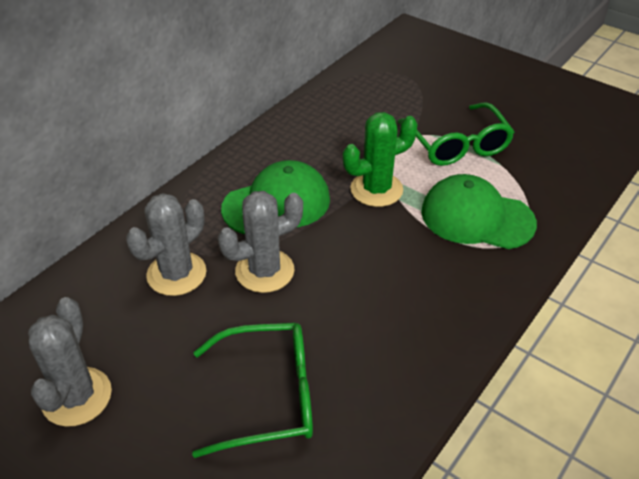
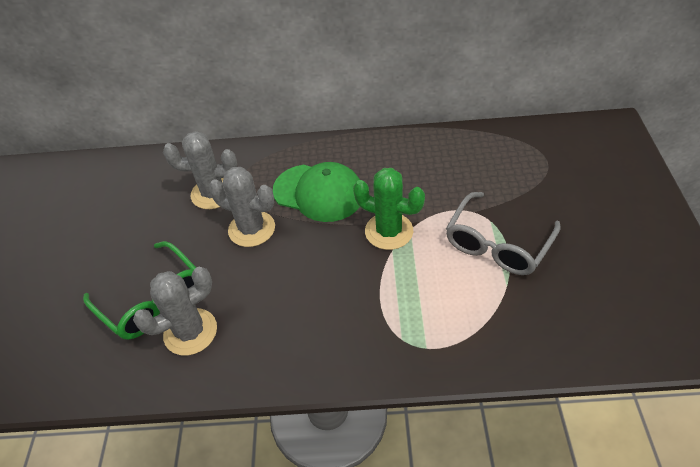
camera: 55 degrees right, 5 degrees up
(77, 397) = (93, 220): grey cactus -> grey cactus (190, 332)
(457, 145) = (497, 244): green glasses -> grey glasses
(477, 217) = (422, 307): green cap -> none

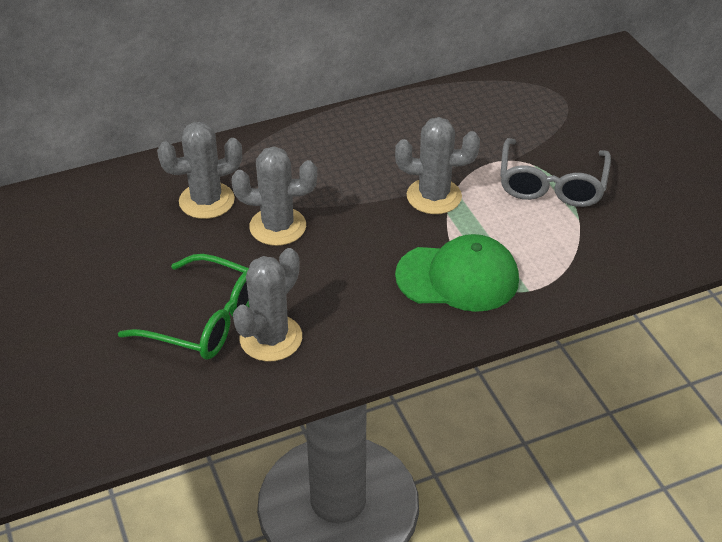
camera: 25 degrees left, 5 degrees down
(318, 193) = (334, 175): green cap -> green cap (458, 278)
(389, 231) = (434, 196): green cactus -> grey cactus

